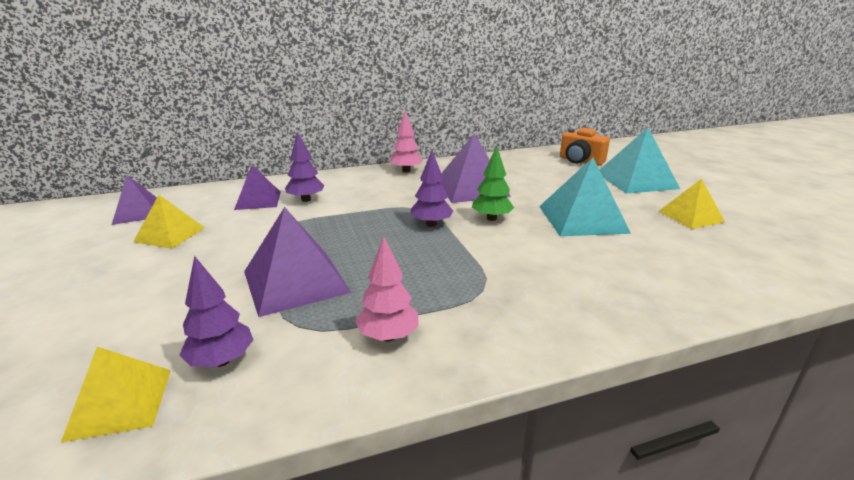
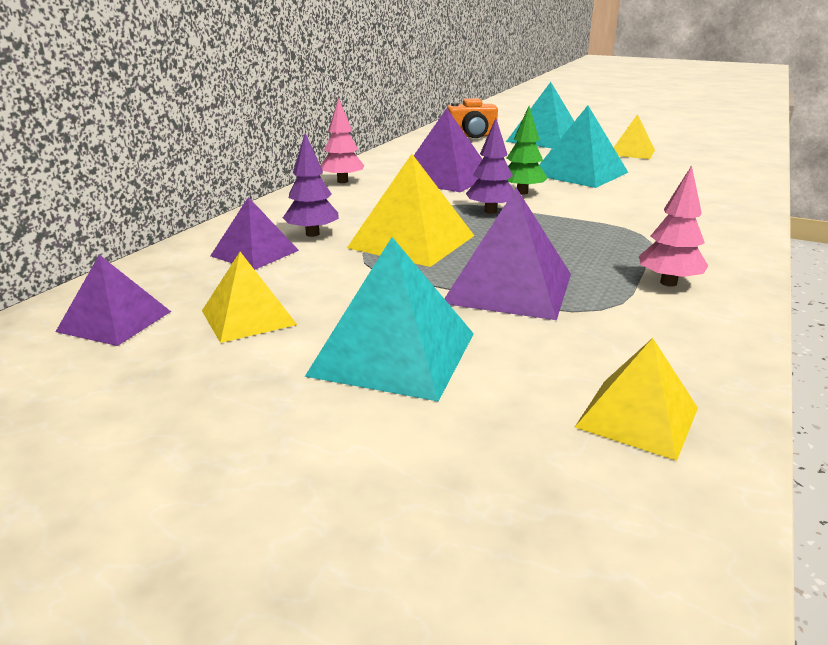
camera: 45 degrees left, 0 degrees up
(155, 287) = (393, 354): none -> turquoise pyramid
(222, 361) = (619, 354): purple tree -> none
(334, 225) = (412, 241): none -> yellow pyramid

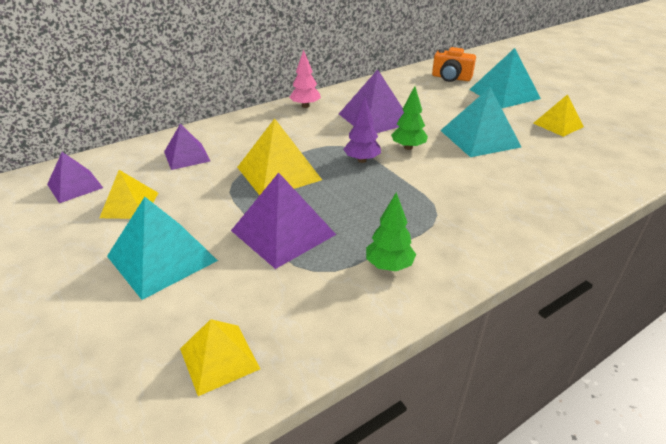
camera: 30 degrees right, 10 degrees up
(312, 234) = (233, 149): purple tree -> none
(668, 283) = (389, 266): pink tree -> green tree

